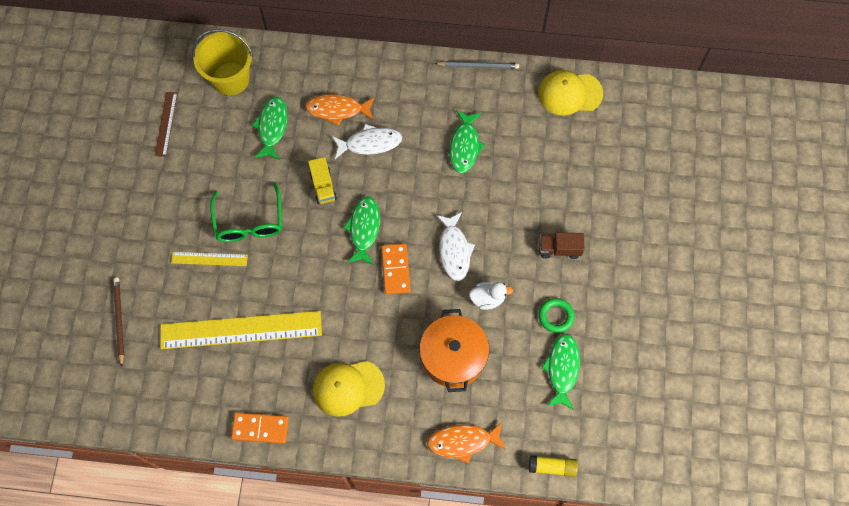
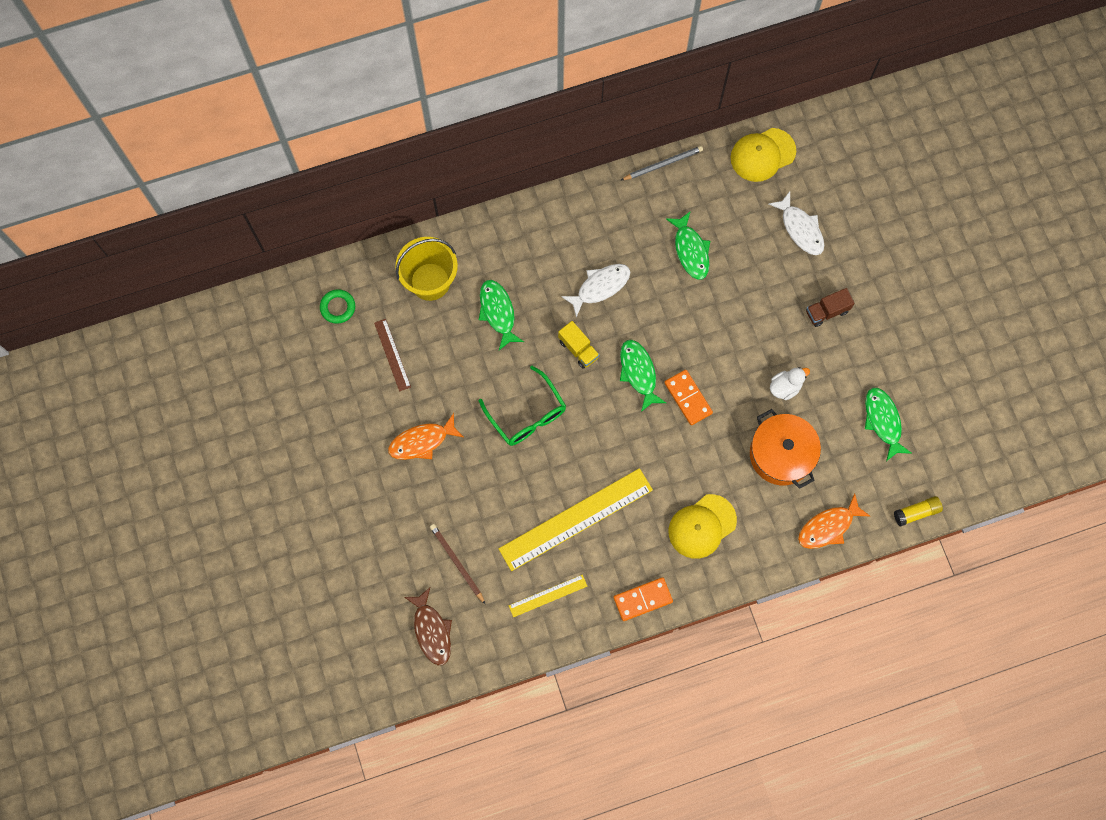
camera: 25 degrees left, 5 degrees up
(64, 369) = (431, 630): none -> brown fish
(209, 259) = (509, 467): yellow ruler -> yellow ruler (548, 596)
(337, 110) = (551, 267): orange fish -> orange fish (422, 441)
(454, 250) = (732, 355): white fish -> white fish (800, 229)
(556, 316) = (854, 376): green ring -> green ring (338, 307)

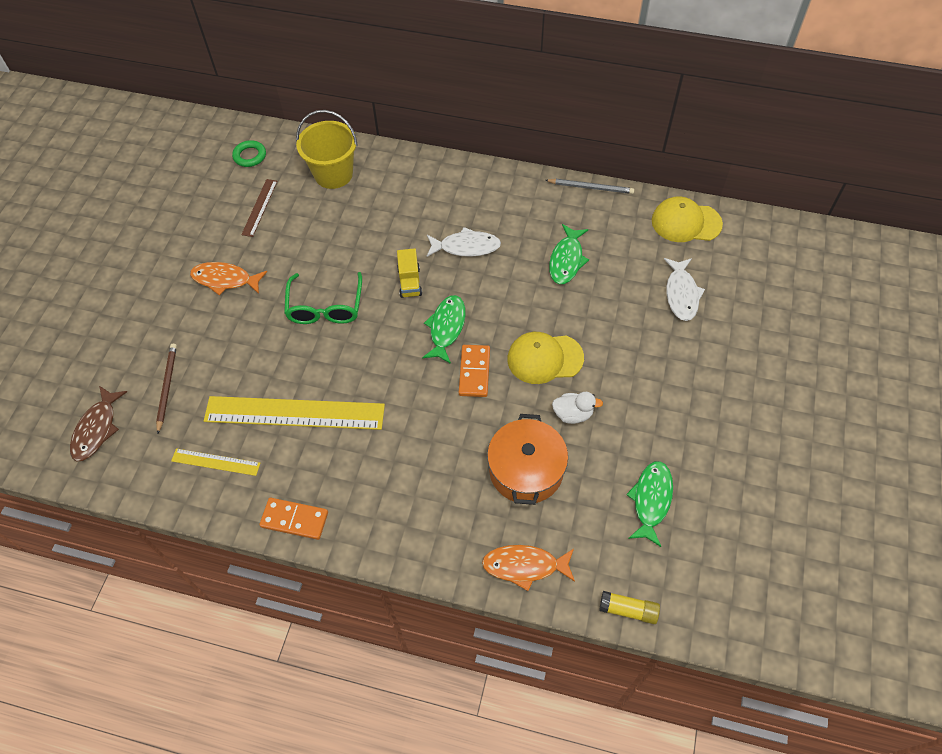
camera: 35 degrees right, 15 degrees down
(498, 312) = (367, 221): green fish -> none
(702, 526) = (401, 488): yellow cap -> yellow cap (544, 358)
(827, 311) = (660, 373): brown truck -> none

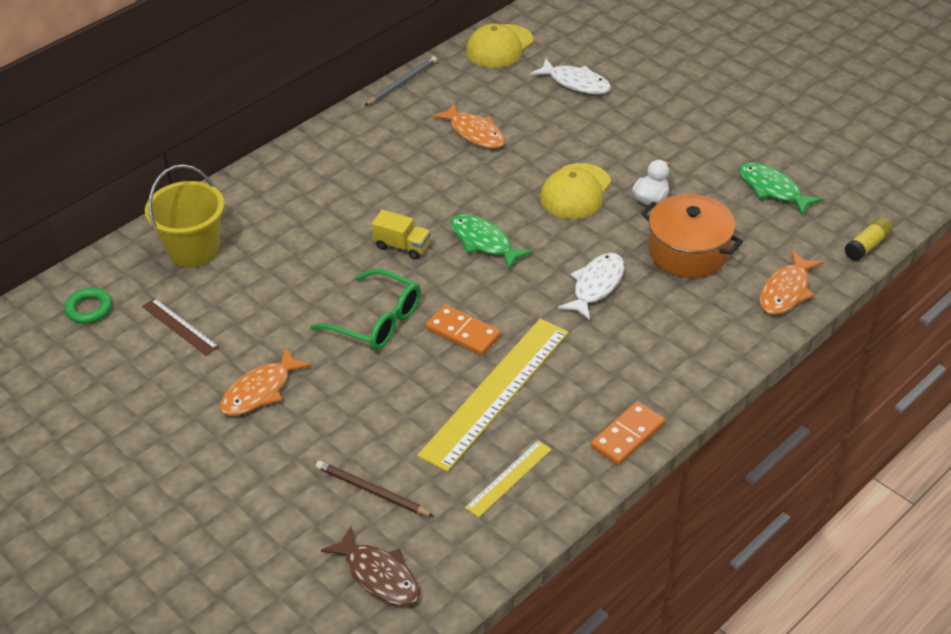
camera: 60 degrees left, 15 degrees down
(466, 247) = (394, 190): white fish -> white fish (596, 286)
(474, 372) = (553, 243): orange domino -> orange domino (463, 333)
(566, 260) = (474, 133): green fish -> orange fish

